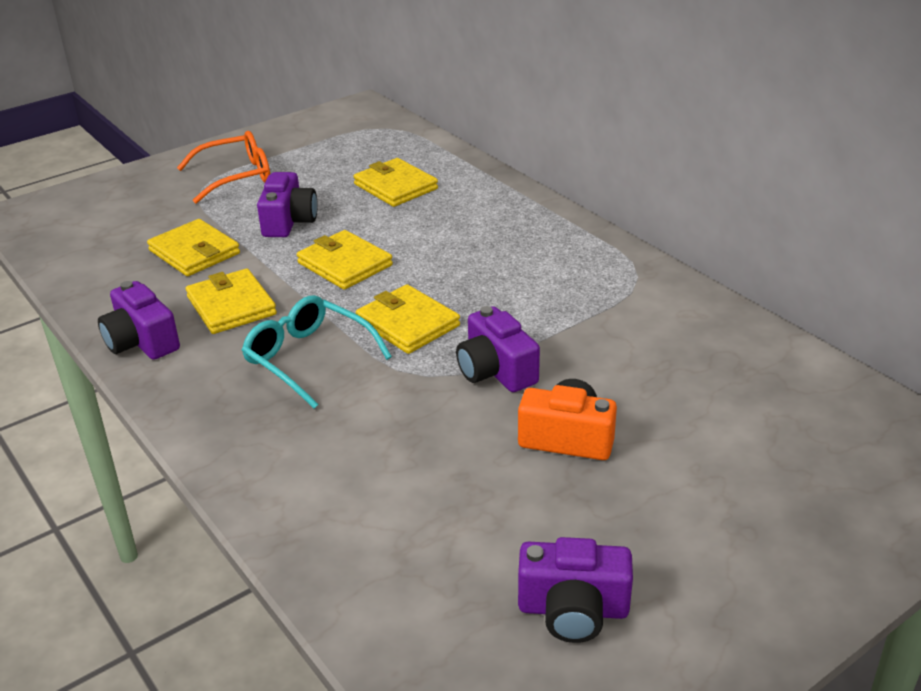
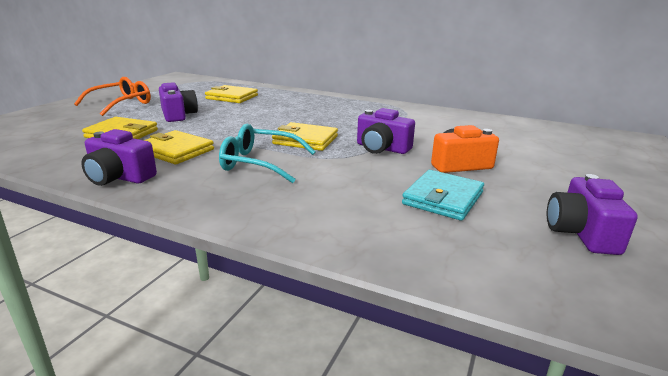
camera: 30 degrees left, 10 degrees down
(344, 264) = (236, 125): yellow wallet -> none
(468, 494) = (443, 198): none -> turquoise wallet
(573, 610) = (581, 233): purple camera -> purple camera turned 120 degrees clockwise

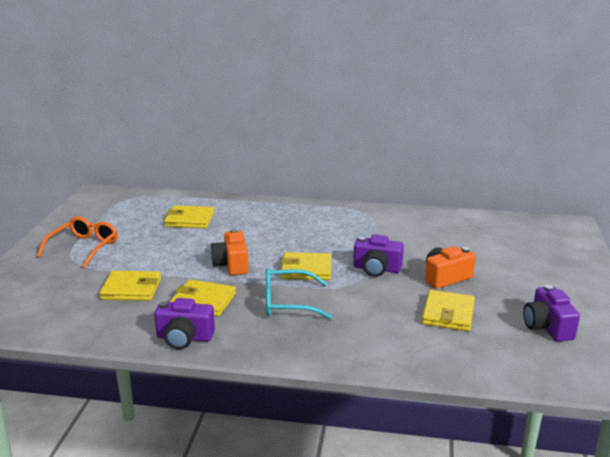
camera: 15 degrees left, 0 degrees up
(178, 115) = (160, 255): purple camera -> none
(235, 128) = (231, 264): none -> orange camera
(443, 198) = (448, 314): turquoise wallet -> yellow wallet

